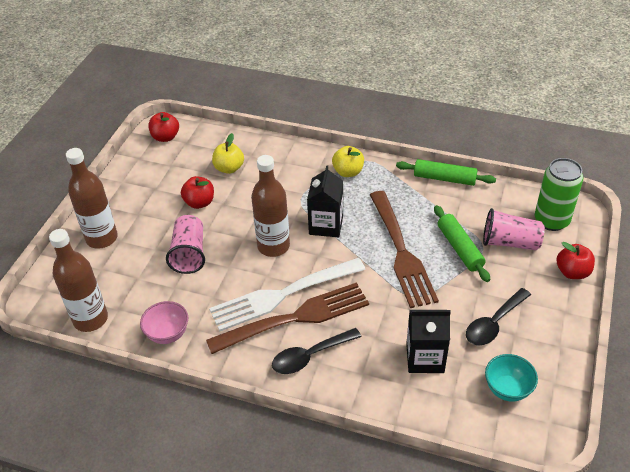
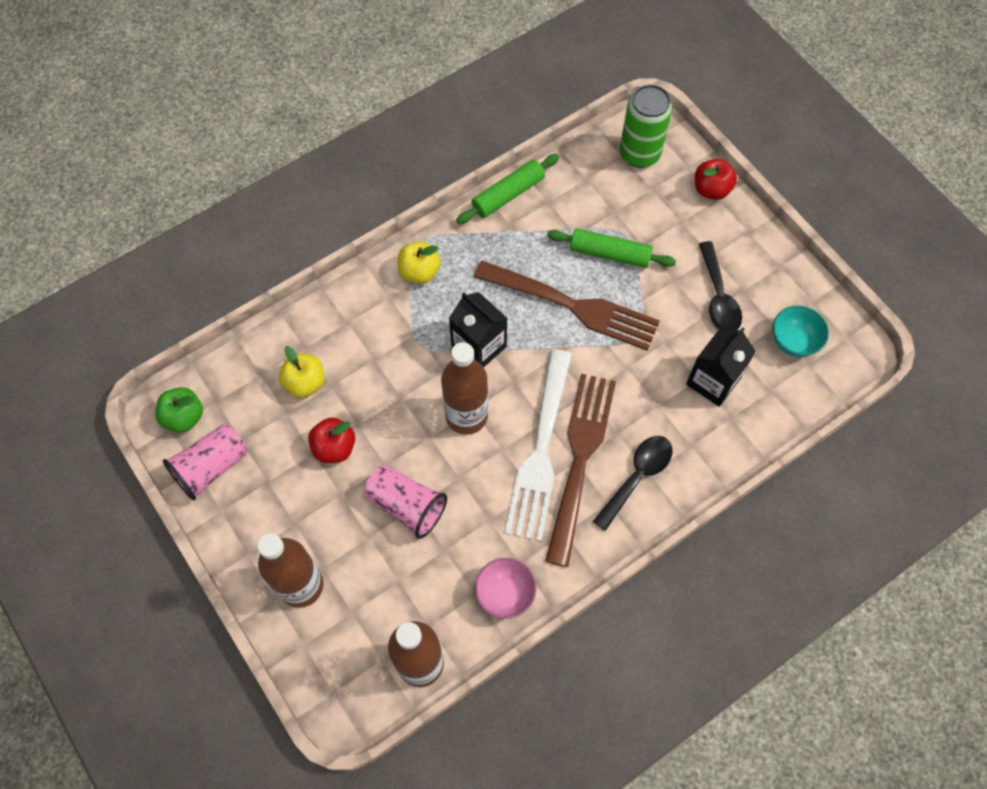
camera: 55 degrees left, 20 degrees up
(165, 137) = (184, 417): red apple -> green apple
(310, 356) = (637, 477): black spoon -> black spoon turned 150 degrees counterclockwise
(510, 242) = (637, 208): pink cup -> pink cup (211, 467)

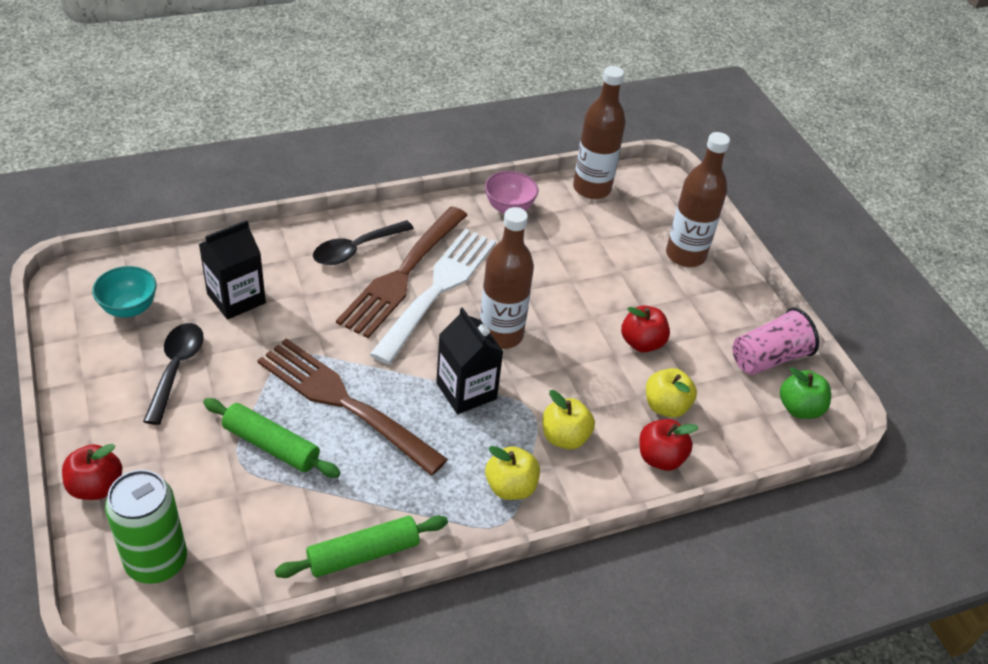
camera: 170 degrees left, 20 degrees down
(305, 331) = (660, 458): none -> red apple
(386, 327) = (564, 437): none -> yellow apple
(406, 506) = (580, 283): pink cup -> none

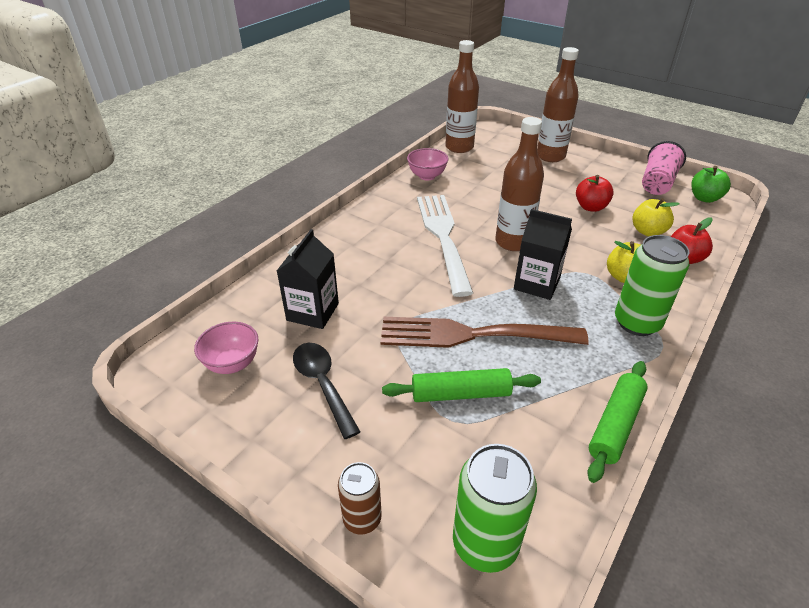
camera: 30 degrees left, 5 degrees down
(96, 487) = (362, 519): red apple -> brown can
(129, 308) = (232, 364): turquoise bowl -> pink bowl
(356, 249) = (361, 240): black spoon -> none
(403, 273) = (410, 239): brown fork -> none
(510, 487) = (637, 323): yellow apple -> green can

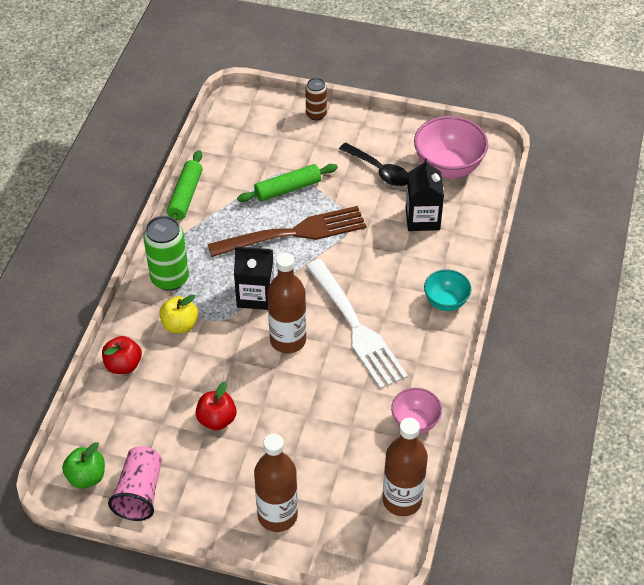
camera: 160 degrees right, 10 degrees up
(232, 364) = (448, 167): pink bowl -> pink bowl, size x1.69
(347, 237) = (445, 302): none -> turquoise bowl
(485, 543) = (250, 121): green can -> none
(648, 231) = (156, 396): yellow apple -> none

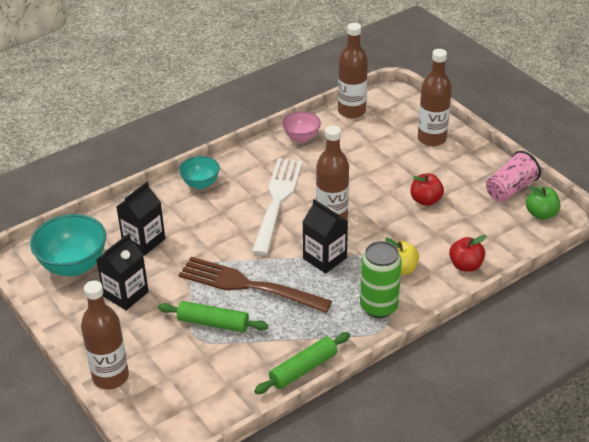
camera: 140 degrees left, 10 degrees down
(316, 114) = (110, 377): brown can -> brown bottle
(379, 170) = (126, 294): black spoon -> black carton
(448, 167) = (73, 265): pink bowl -> turquoise bowl

